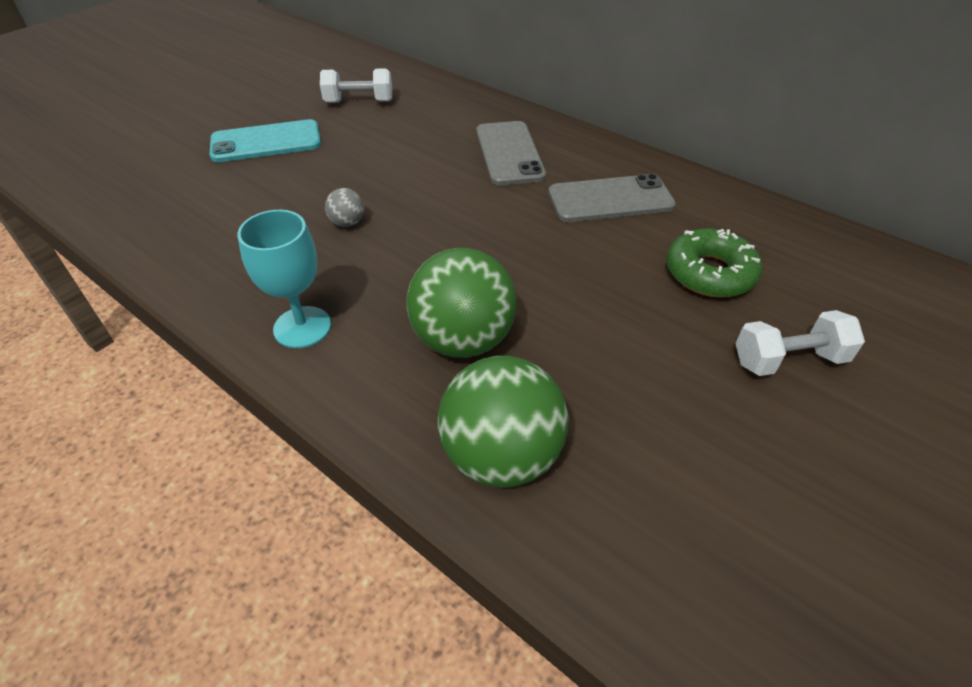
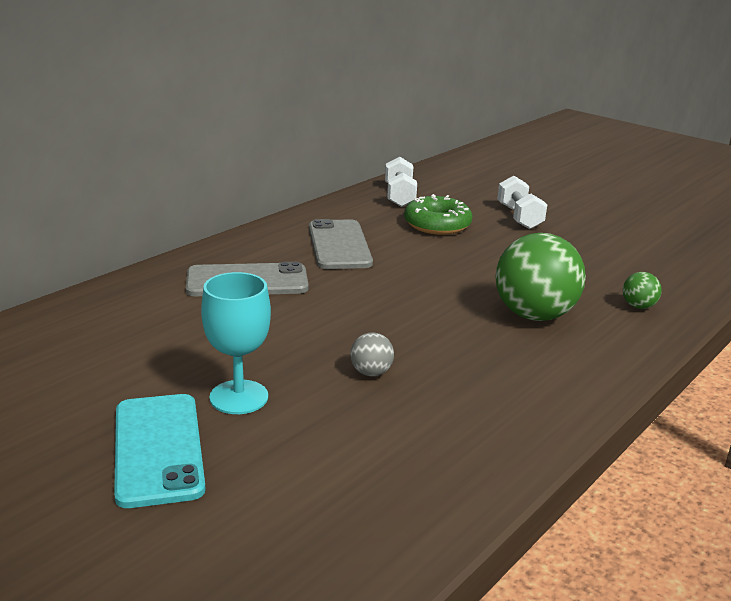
camera: 90 degrees left, 20 degrees down
(302, 327) = (541, 391): turquoise goblet -> turquoise goblet (239, 397)
(359, 102) = (66, 374): white dumbbell -> white dumbbell (399, 196)
(501, 456) = (638, 306): green ball -> green ball, size x0.44

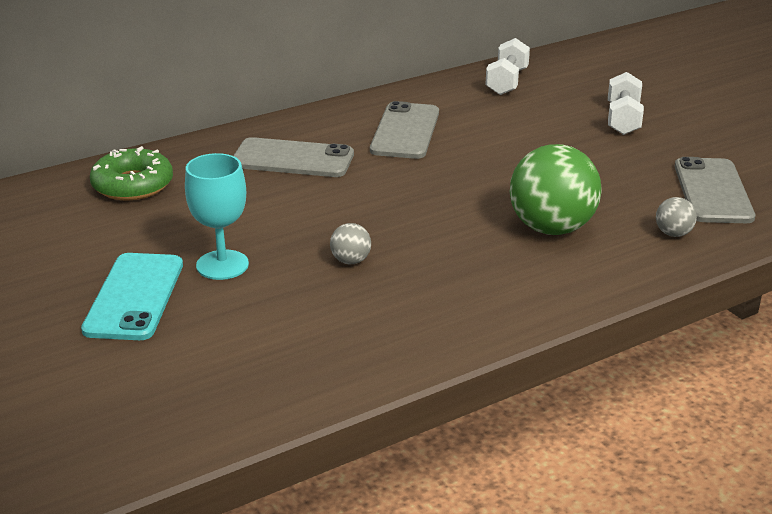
camera: 20 degrees right, 5 degrees up
(437, 225) = (524, 119): green donut -> green donut (133, 185)
(638, 267) = (713, 191): none -> grey phone
(638, 306) = (673, 234): green ball -> grey ball

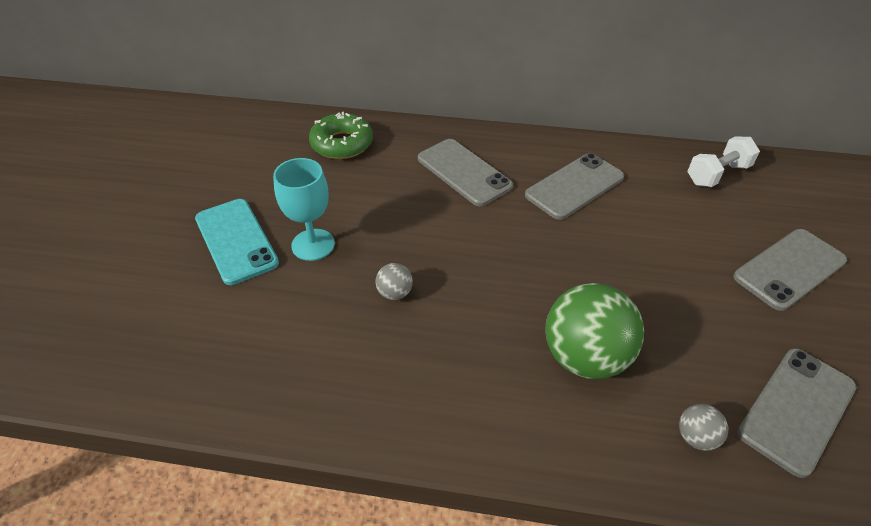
camera: 40 degrees right, 15 degrees up
(134, 297) = (236, 241): turquoise phone -> turquoise phone turned 75 degrees counterclockwise
(623, 119) = (789, 269): white dumbbell -> grey phone

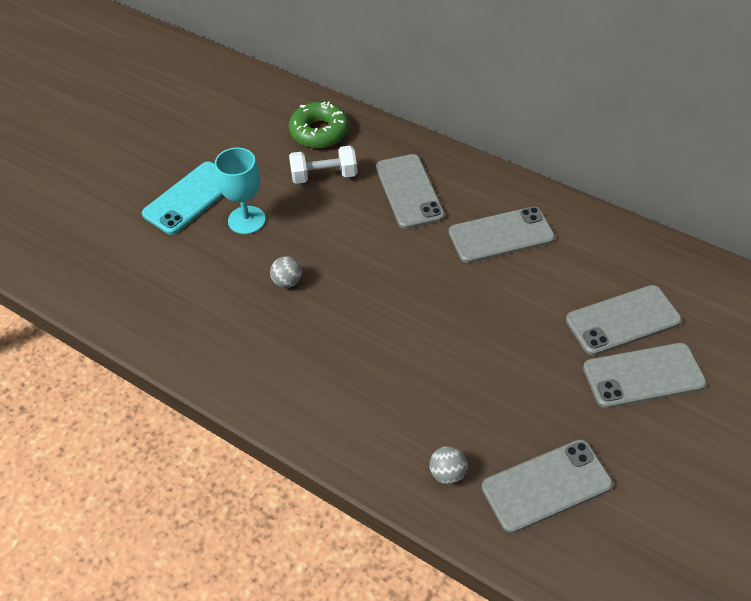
camera: 25 degrees right, 5 degrees up
(236, 241) = (190, 198): turquoise phone -> turquoise phone turned 45 degrees clockwise
(585, 357) = (403, 384): green ball -> none
(717, 174) = (651, 266): white dumbbell -> white dumbbell (324, 176)
(733, 226) = (622, 320): none -> grey phone

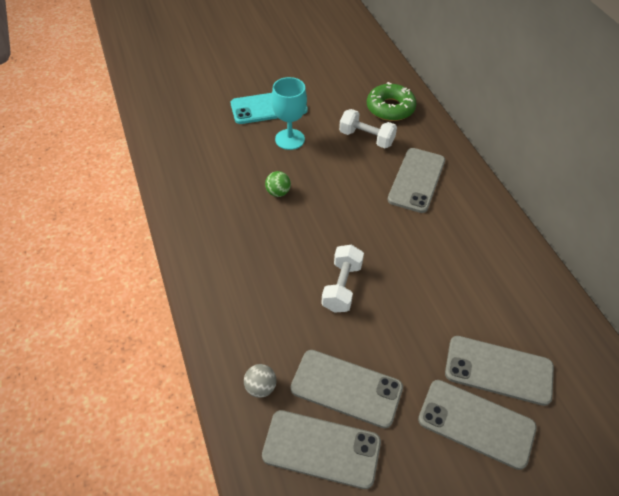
camera: 35 degrees right, 0 degrees up
(287, 282) = (278, 192): grey ball -> green ball
(433, 334) = (342, 287): none -> white dumbbell
(501, 235) = (457, 248): grey phone -> grey phone (346, 388)

